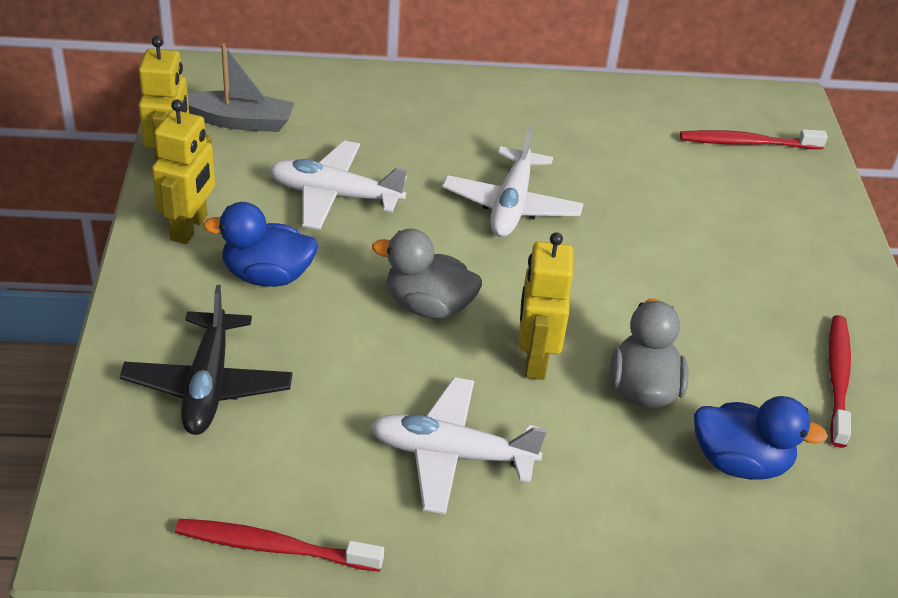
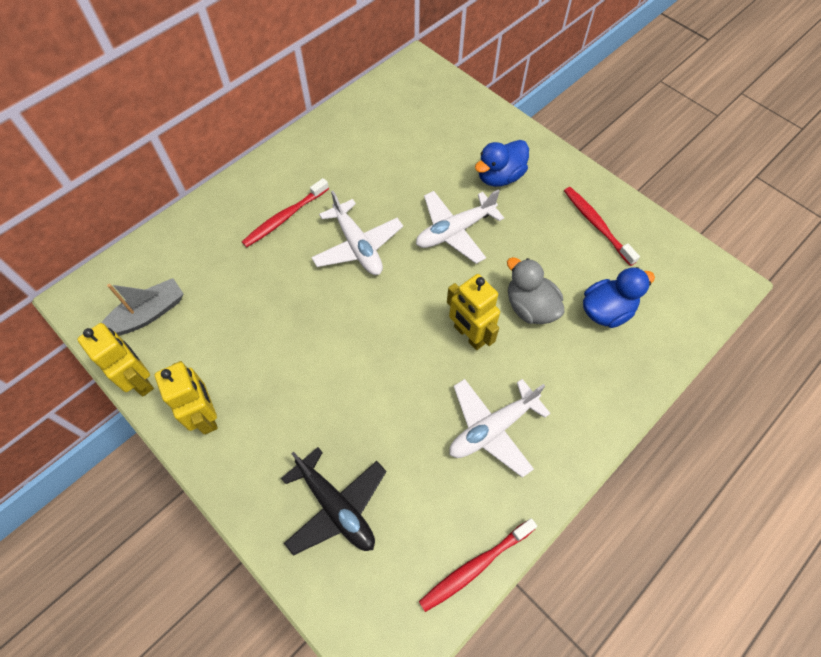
camera: 40 degrees left, 20 degrees up
(267, 276) = (286, 407): blue duck -> blue duck (499, 176)
(335, 195) = (261, 320): white plane -> white plane (455, 231)
(428, 306) = (387, 349): grey duck -> none
(747, 143) = (424, 108): red toothbrush -> red toothbrush (284, 218)

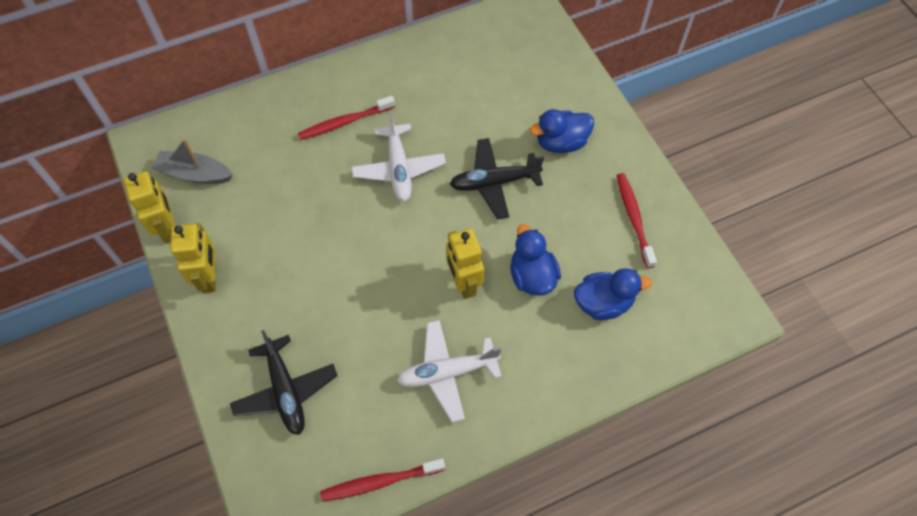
camera: 20 degrees right, 0 degrees up
(147, 314) = (194, 174): grey boat -> grey boat turned 150 degrees counterclockwise
(455, 231) = (494, 182): white plane -> black plane
(530, 307) = (532, 276): grey duck -> blue duck

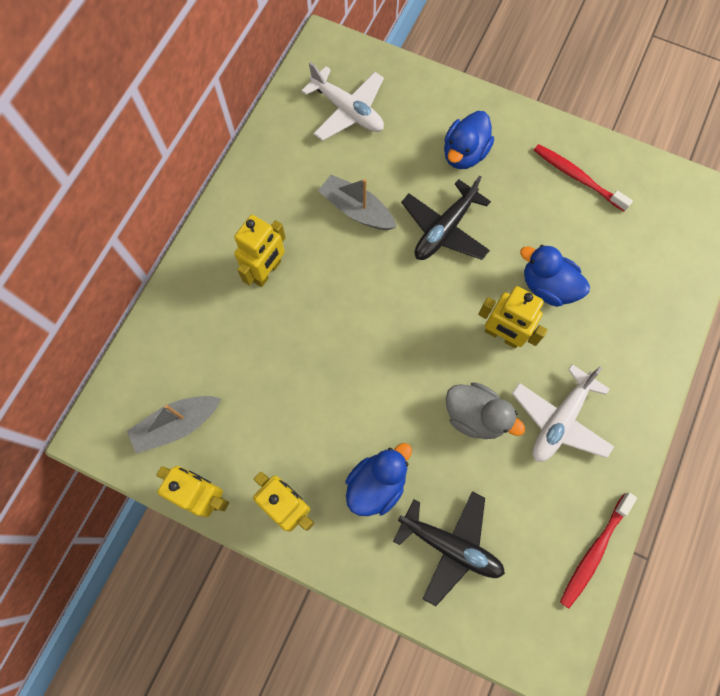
camera: 40 degrees left, 10 degrees up
(344, 122) = (267, 271): red toothbrush -> yellow robot
(389, 321) = (475, 416): none -> grey duck
(399, 169) = (355, 278): white plane -> white plane (347, 110)
(444, 126) = (356, 210): none -> grey boat
(603, 303) = (618, 266): blue duck -> blue duck (376, 484)

